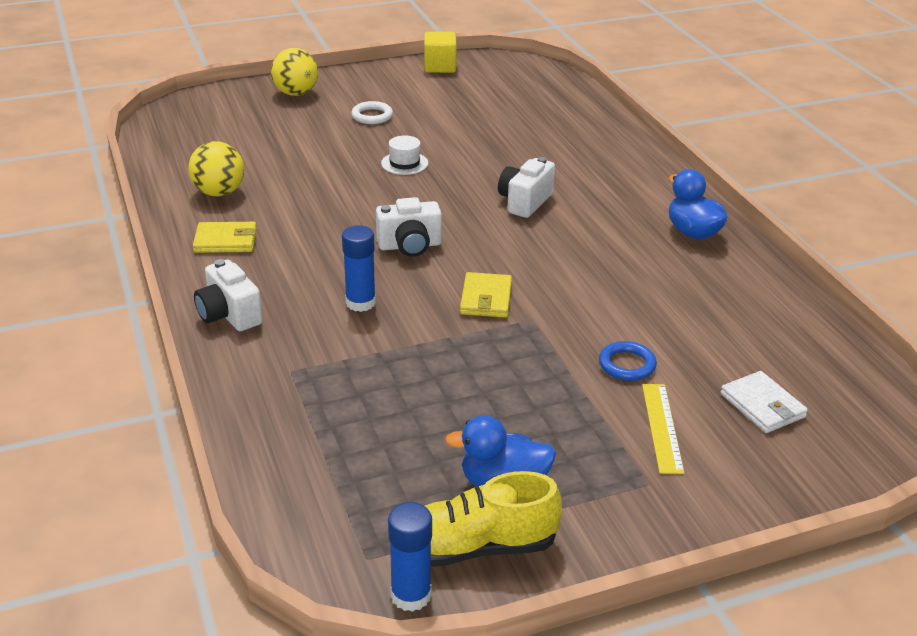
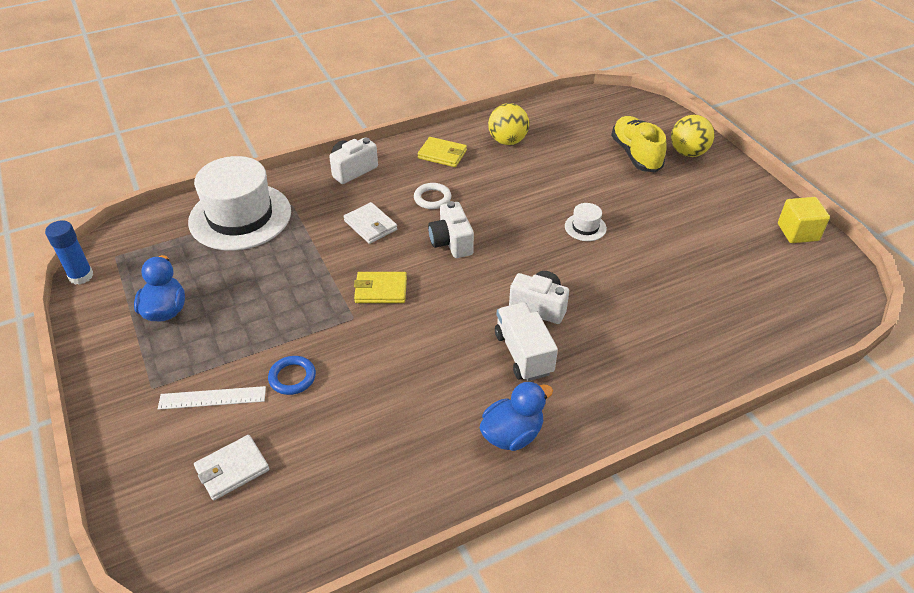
camera: 85 degrees right, 10 degrees up
(225, 241) = (442, 154): yellow wallet -> yellow wallet turned 60 degrees counterclockwise
(304, 421) = (240, 216): none -> white hat
(360, 303) = (370, 225): blue glue stick -> white wallet
(372, 116) = (666, 200): white ring -> white ring (432, 198)
(477, 547) = (111, 301): yellow shoe -> yellow shoe (635, 154)
(590, 217) = (523, 353): none -> white truck
(662, 427) = (212, 398): yellow ruler -> white ruler

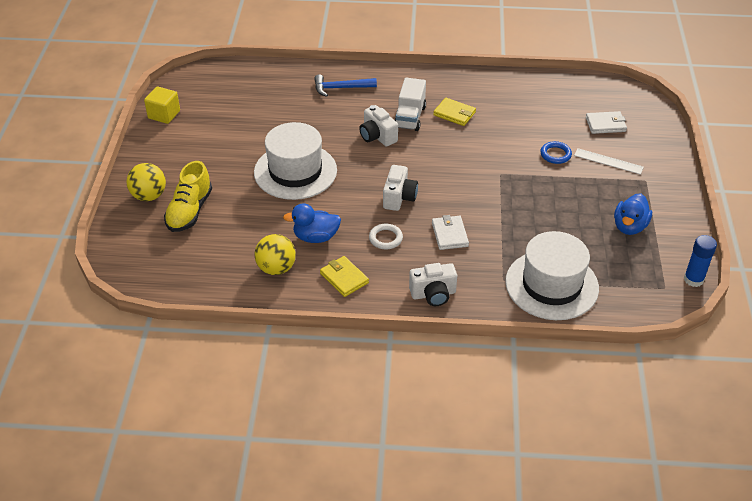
camera: 150 degrees left, 0 degrees up
(381, 290) = (471, 184): yellow wallet -> yellow wallet (454, 114)
(512, 434) = (448, 87): blue duck -> blue duck (315, 237)
(585, 227) = (295, 171): white hat -> white hat, size x2.46
(654, 361) = (341, 88): none -> blue hammer

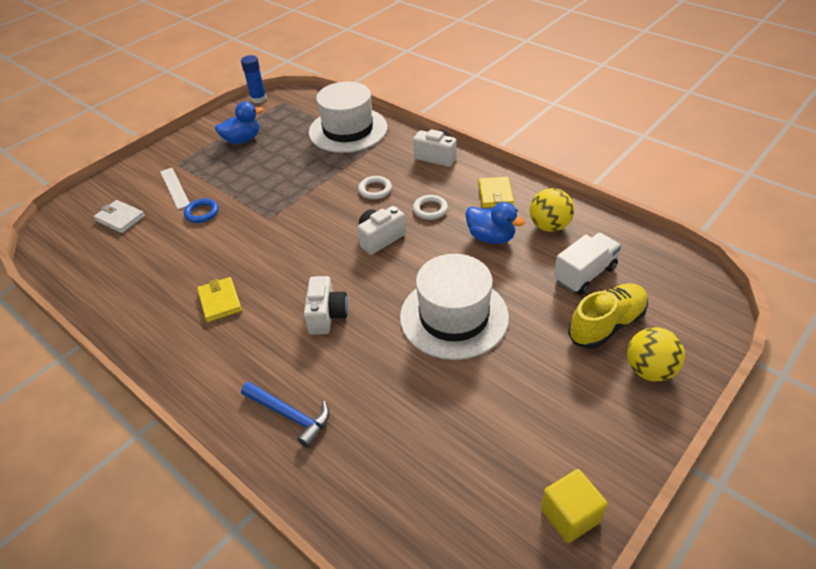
camera: 140 degrees left, 0 degrees up
(410, 117) = (266, 322): white truck -> white truck (584, 274)
(449, 234) = (375, 190): white wallet -> white ring

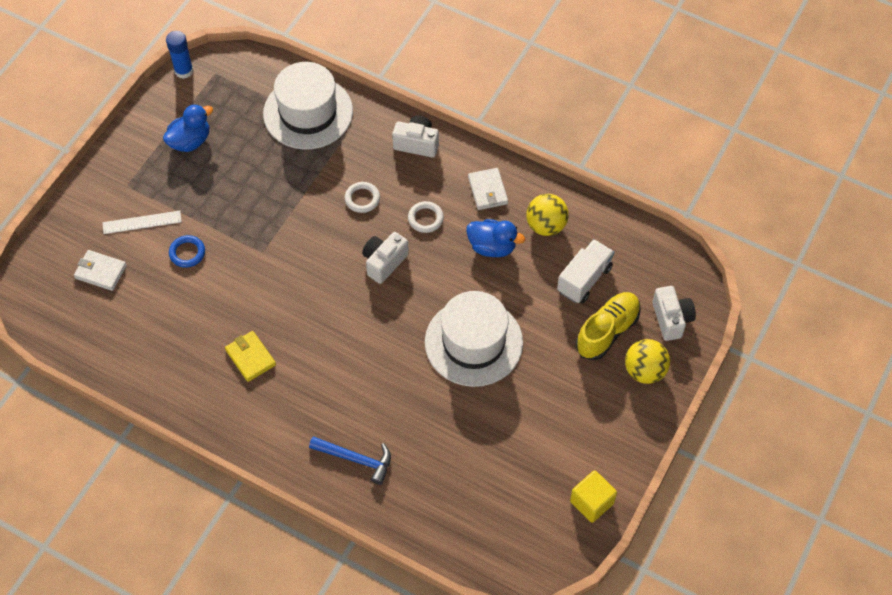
camera: 15 degrees left, 15 degrees up
(175, 188) = (142, 222): white ruler -> white ruler turned 60 degrees counterclockwise
(327, 315) = (357, 358): white camera -> white camera (671, 319)
(495, 194) = (487, 190): yellow wallet -> white wallet

